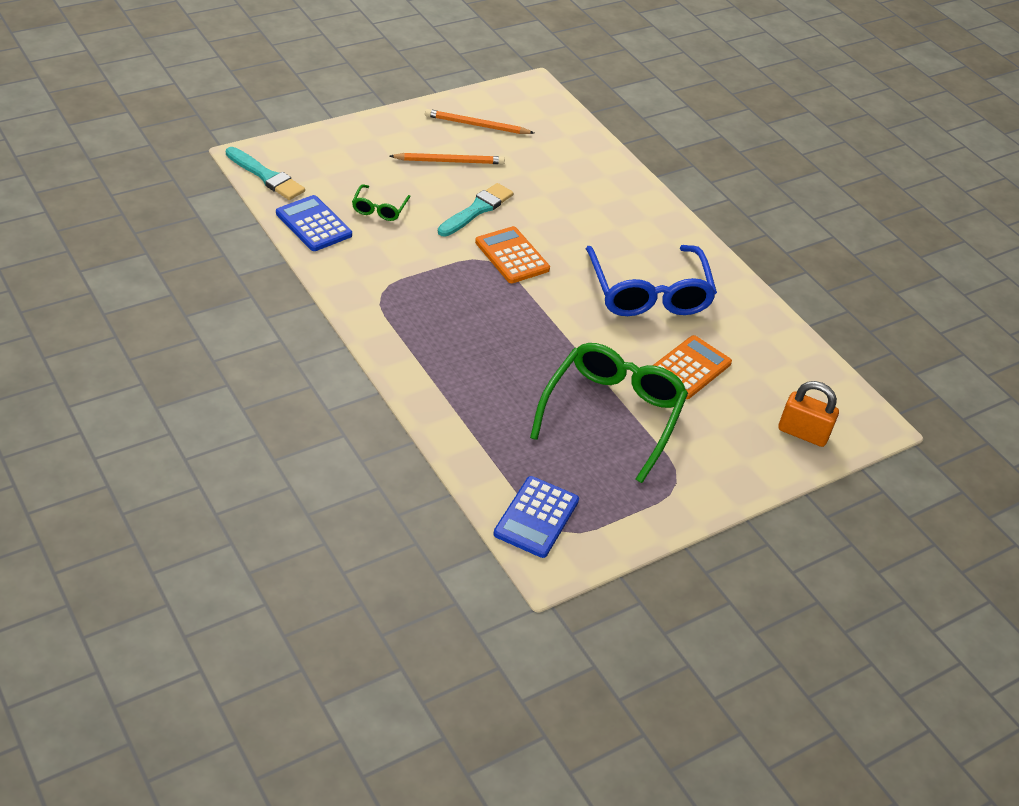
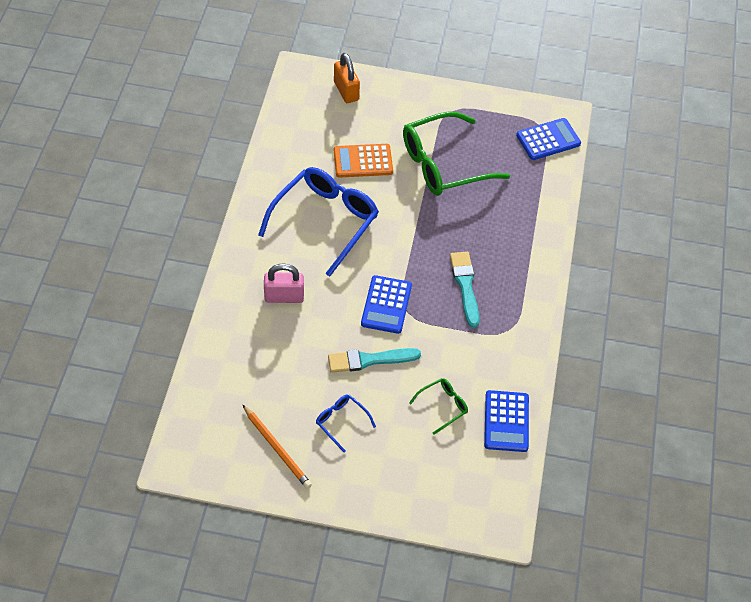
camera: 135 degrees left, 10 degrees up
(266, 176) = (505, 496): turquoise brush -> turquoise brush (465, 285)
(449, 161) = (341, 422): orange pencil -> blue glasses
(512, 256) = (386, 305): orange calculator -> blue calculator
(601, 218) = (284, 297): none -> pink padlock

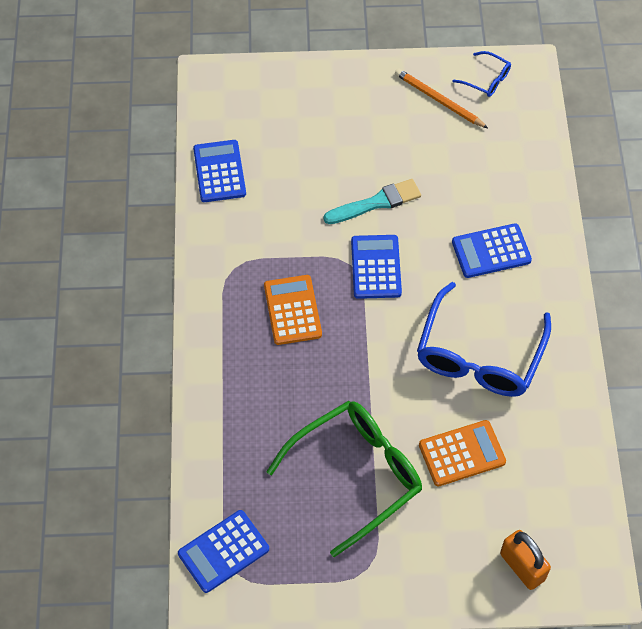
camera: 170 degrees right, 5 degrees up
(284, 297) = (491, 251): pink padlock -> blue calculator
(341, 422) = (385, 136): blue glasses -> blue glasses (487, 80)
(443, 406) = (287, 173): green glasses -> none
(465, 285) = (292, 310): turquoise brush -> orange calculator

